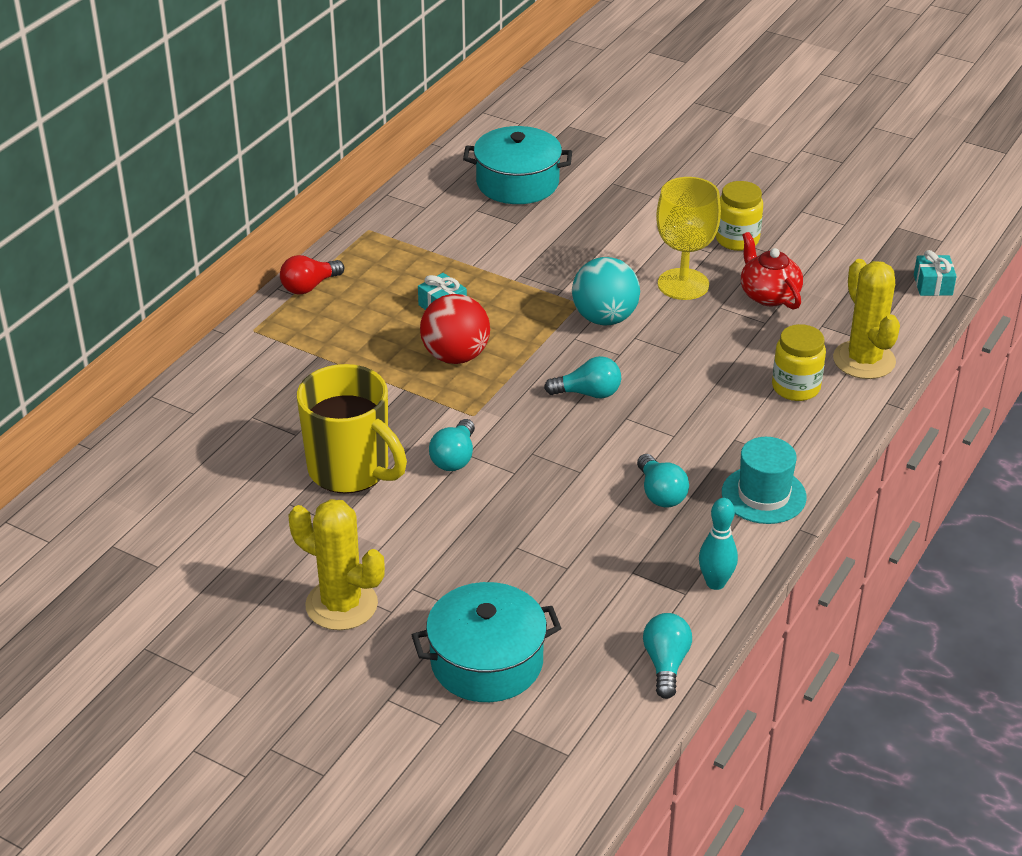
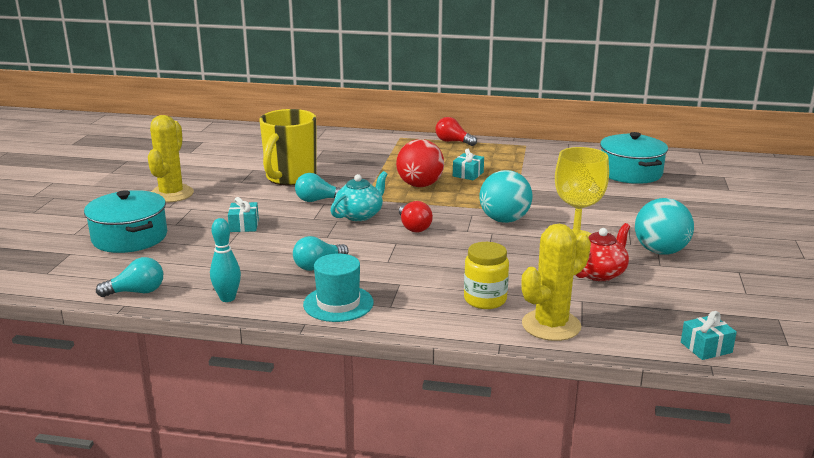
camera: 70 degrees right, 15 degrees down
(504, 541) = (244, 225): none -> turquoise gift
(526, 430) = (359, 215): none -> turquoise teapot
(588, 393) = (413, 227): turquoise light bulb -> red light bulb
(737, 240) = (660, 251): yellow jar -> turquoise ball

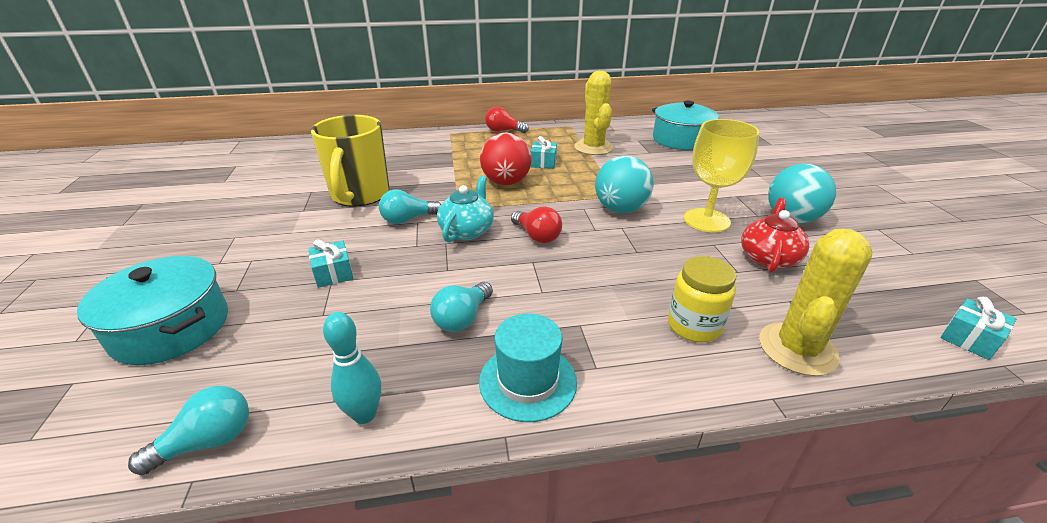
camera: 20 degrees left, 10 degrees up
(171, 194) = (216, 243): yellow cactus -> yellow cactus (593, 147)

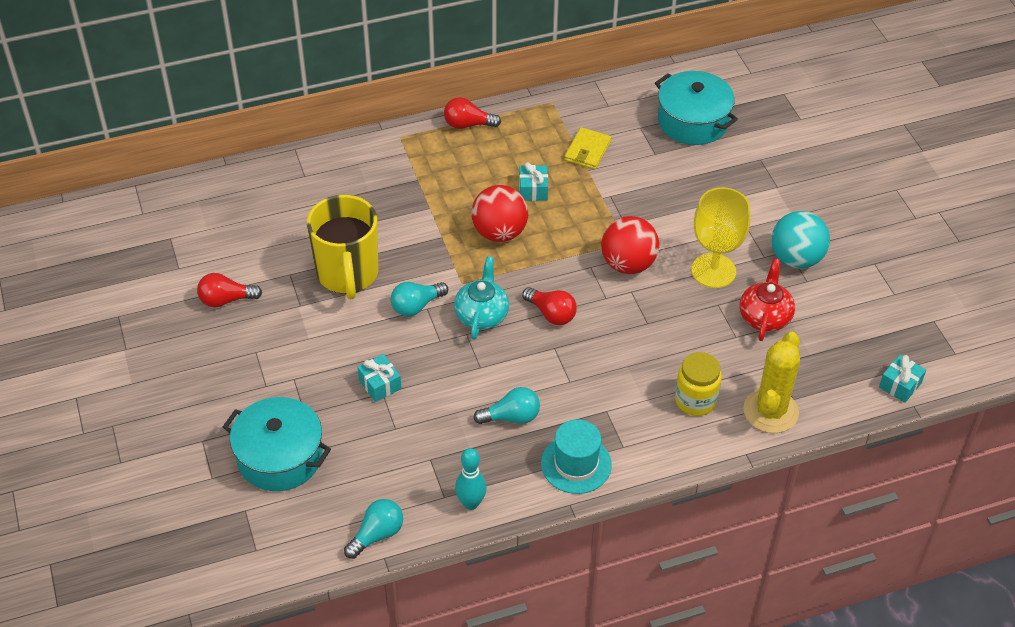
camera: 10 degrees left, 15 degrees up
(243, 202) = (226, 300): none -> red light bulb
(462, 318) = (511, 417): turquoise light bulb -> turquoise light bulb turned 120 degrees counterclockwise
(593, 147) = (587, 151): yellow cactus -> yellow wallet
(620, 209) = (628, 264): turquoise ball -> red ball

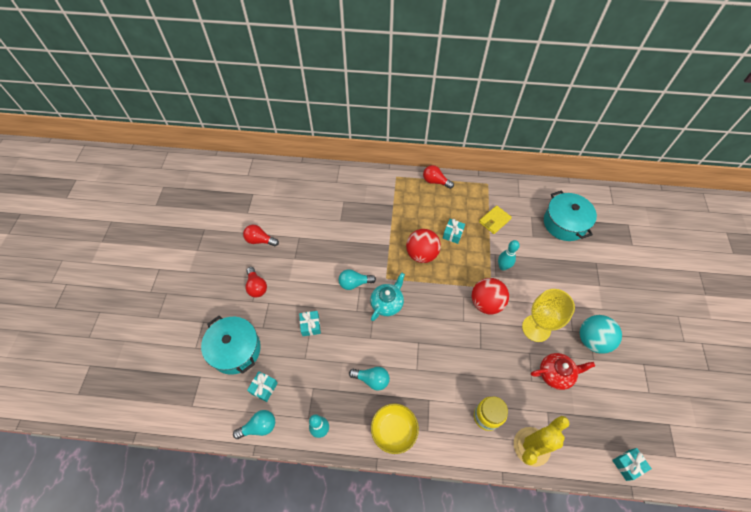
camera: 25 degrees right, 10 degrees up
(347, 274) = (328, 249): yellow mug -> none
(355, 487) = (264, 388): none -> turquoise gift
(551, 314) = (426, 318): red light bulb -> red light bulb (256, 286)
(576, 464) = (394, 430): turquoise hat -> yellow bowl
(629, 209) = (503, 267): none -> turquoise bowling pin
(764, 317) = (555, 374): red teapot -> red teapot turned 45 degrees clockwise

